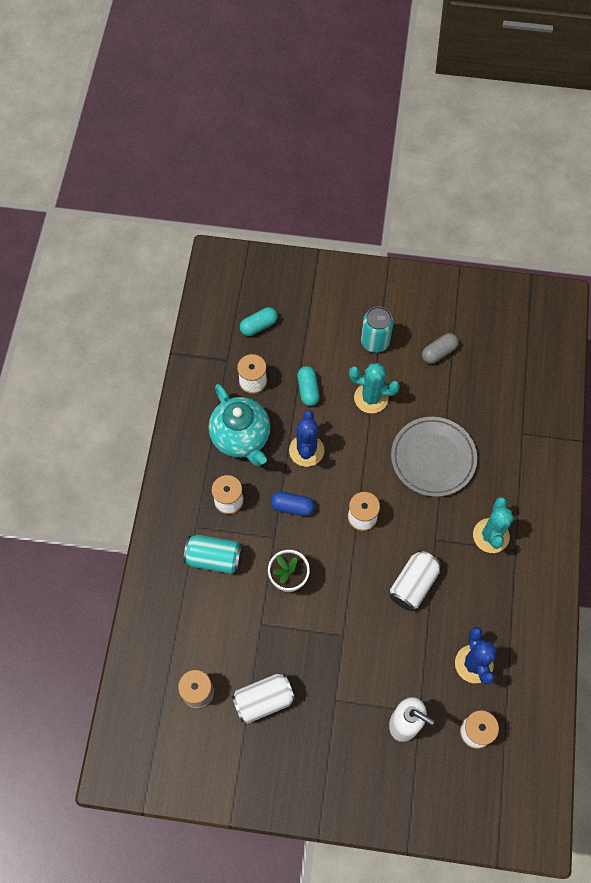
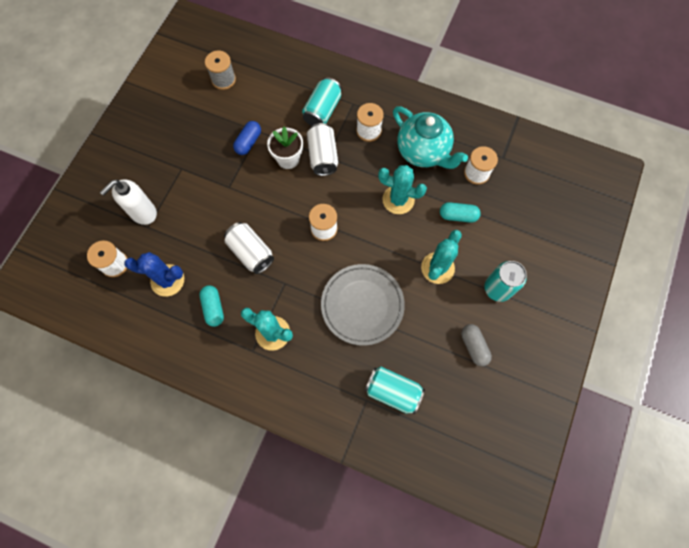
camera: 105 degrees right, 5 degrees up
(241, 438) = (423, 152): turquoise teapot -> turquoise teapot turned 120 degrees counterclockwise
(259, 326) = (533, 190): turquoise capsule -> turquoise capsule (213, 308)
(263, 700) = (200, 120): white can -> white can (323, 156)
(292, 507) = (349, 176): blue capsule -> blue capsule (248, 142)
(306, 450) = (398, 200): blue cactus -> turquoise cactus
(505, 412) = (393, 391): none -> turquoise can

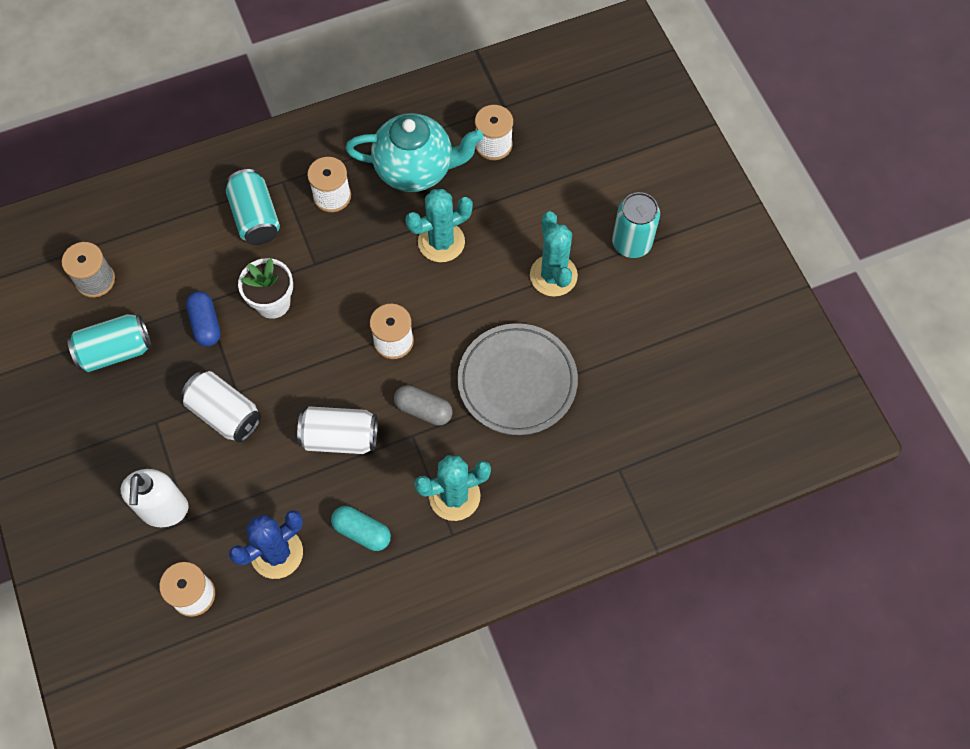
camera: 45 degrees left, 5 degrees down
(323, 156) = (309, 266): white can -> white can (225, 413)
(393, 391) = (635, 435): turquoise can -> turquoise can (115, 351)
(458, 216) = (519, 205): turquoise capsule -> none
(474, 346) = (666, 320): grey capsule -> grey capsule (423, 410)

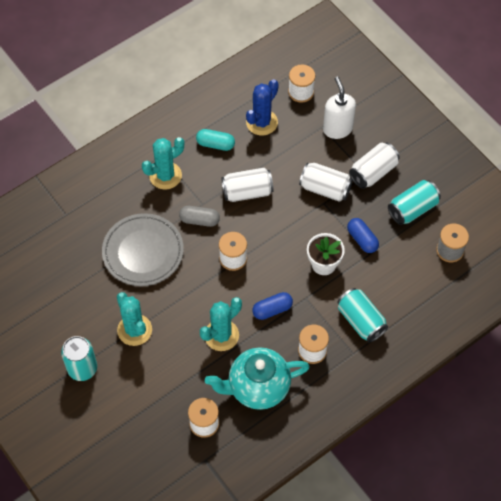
camera: 165 degrees right, 5 degrees down
(144, 422) = (373, 172): none -> white can
(364, 259) = (272, 309): none -> blue capsule

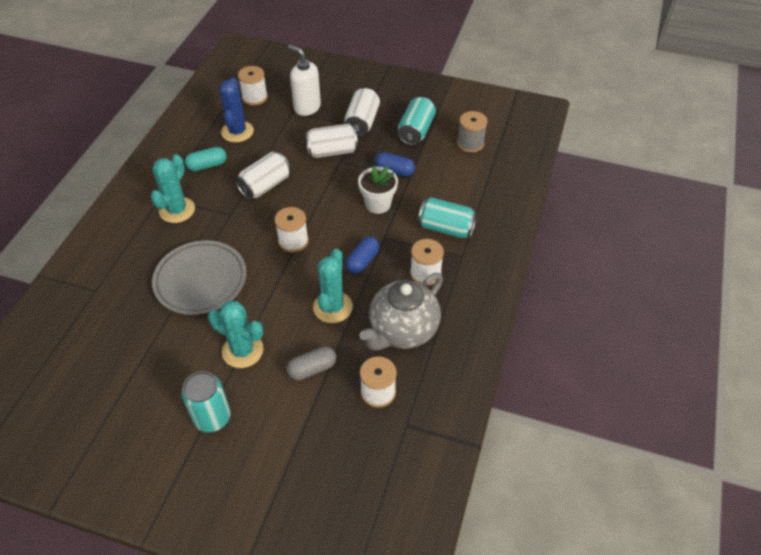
camera: 35 degrees left, 10 degrees down
(199, 220) = (237, 228): grey capsule -> grey capsule (312, 369)
(257, 387) = (402, 330): turquoise teapot -> grey teapot

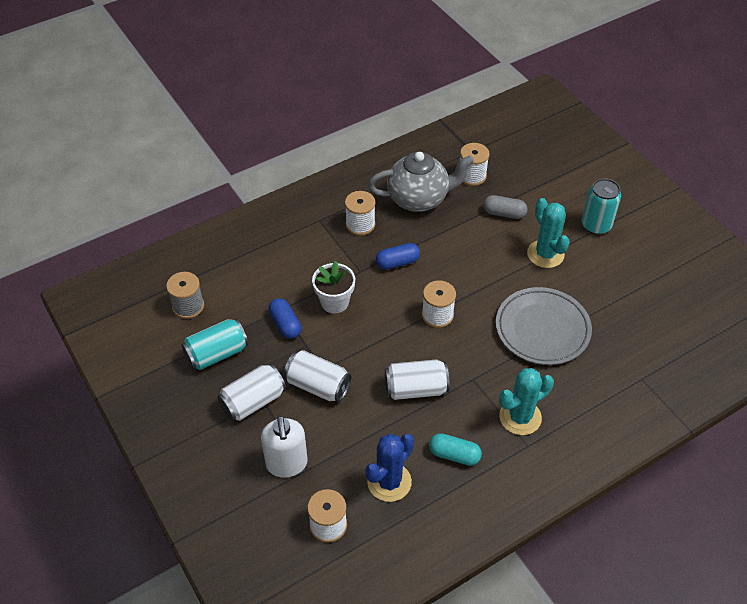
camera: 140 degrees left, 0 degrees up
(333, 307) = (453, 243): turquoise cactus -> none
(446, 228) = (305, 246): turquoise can -> none

